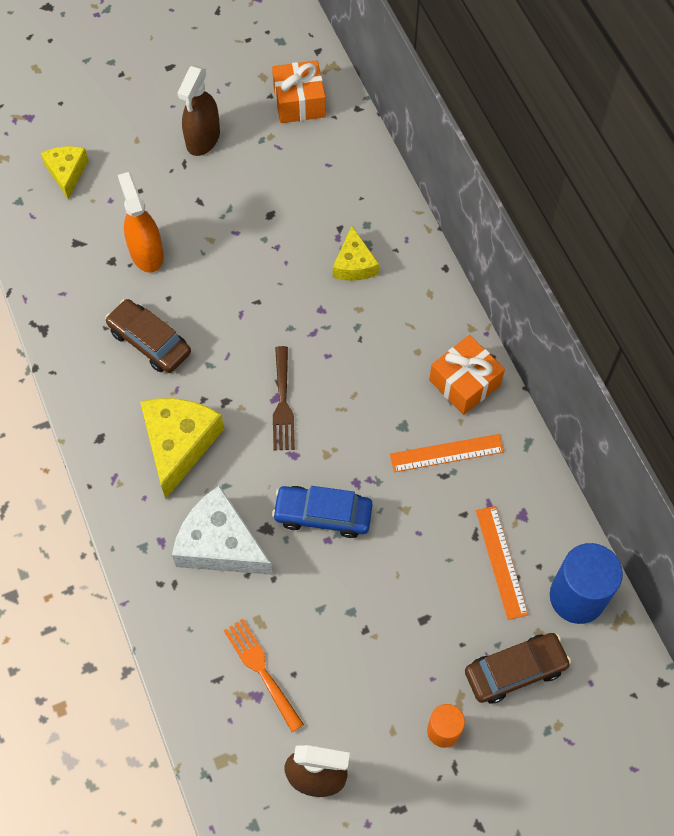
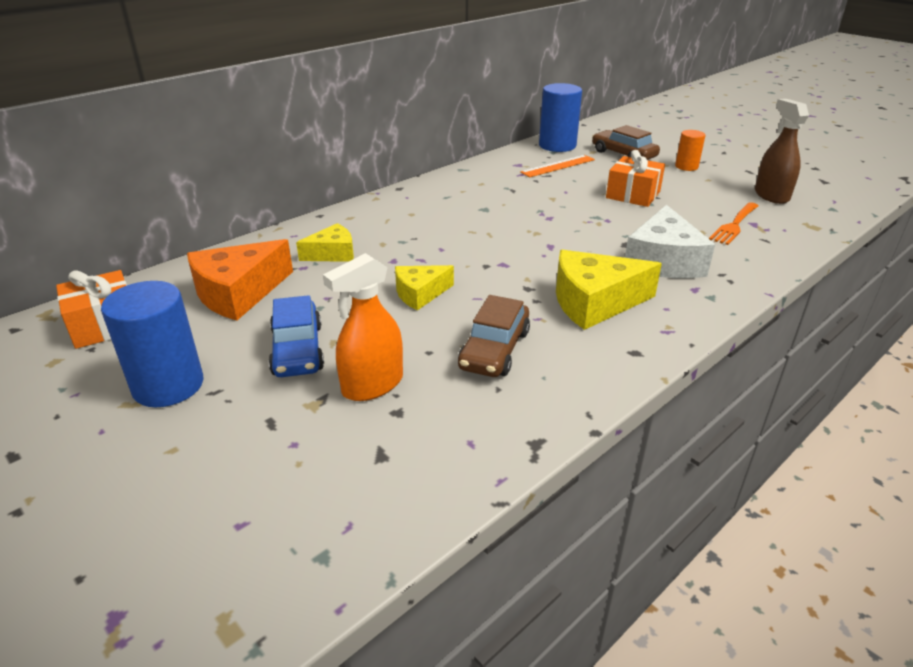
camera: 110 degrees left, 30 degrees down
(67, 172) = (248, 511): yellow cheese -> yellow cheese (420, 294)
(203, 139) = (168, 386): brown spray bottle -> blue cylinder
(283, 403) = (506, 259): brown fork -> none
(311, 187) = (238, 293): none -> orange cheese
(323, 515) = (589, 225): blue car -> blue car (297, 350)
(446, 453) = (493, 191): orange ruler -> none
(464, 382) = (428, 193): orange gift -> orange gift (633, 195)

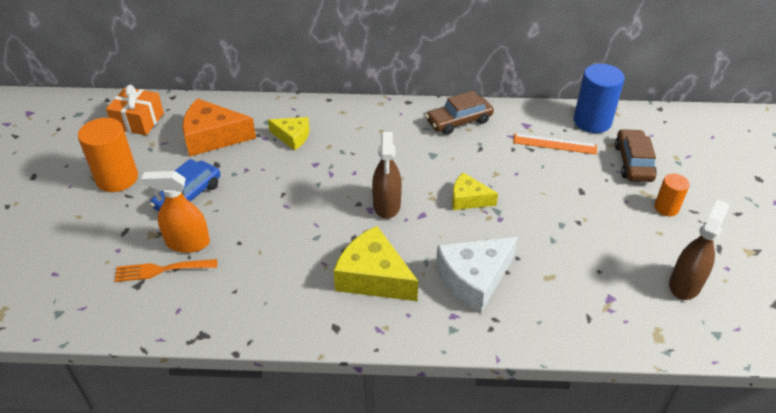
camera: 45 degrees right, 10 degrees up
(168, 386) = (117, 178): blue cylinder -> orange cylinder
(420, 294) = (292, 199): yellow cheese -> yellow cheese (468, 199)
(494, 350) = (269, 266): brown car -> brown car (459, 121)
(511, 254) = (386, 205): none -> brown spray bottle
(633, 195) = (563, 208): orange gift -> none
(734, 225) = (590, 288): orange fork -> orange fork (161, 270)

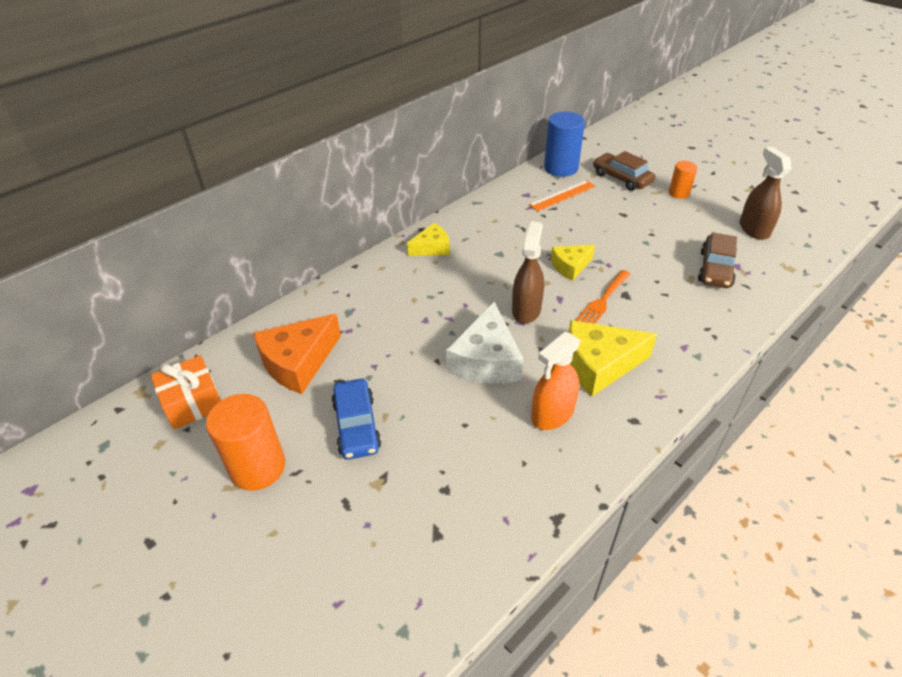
camera: 45 degrees left, 0 degrees up
(161, 270) = (437, 503): orange fork -> orange fork (603, 301)
(187, 243) = (422, 462): orange spray bottle -> orange spray bottle (552, 414)
(292, 137) = (372, 313): yellow cheese -> yellow cheese (432, 248)
(386, 205) = (526, 310): brown spray bottle -> brown spray bottle turned 120 degrees counterclockwise
(459, 121) = (480, 219): brown car -> brown car (715, 269)
(474, 279) = (657, 314): white cheese -> white cheese (486, 360)

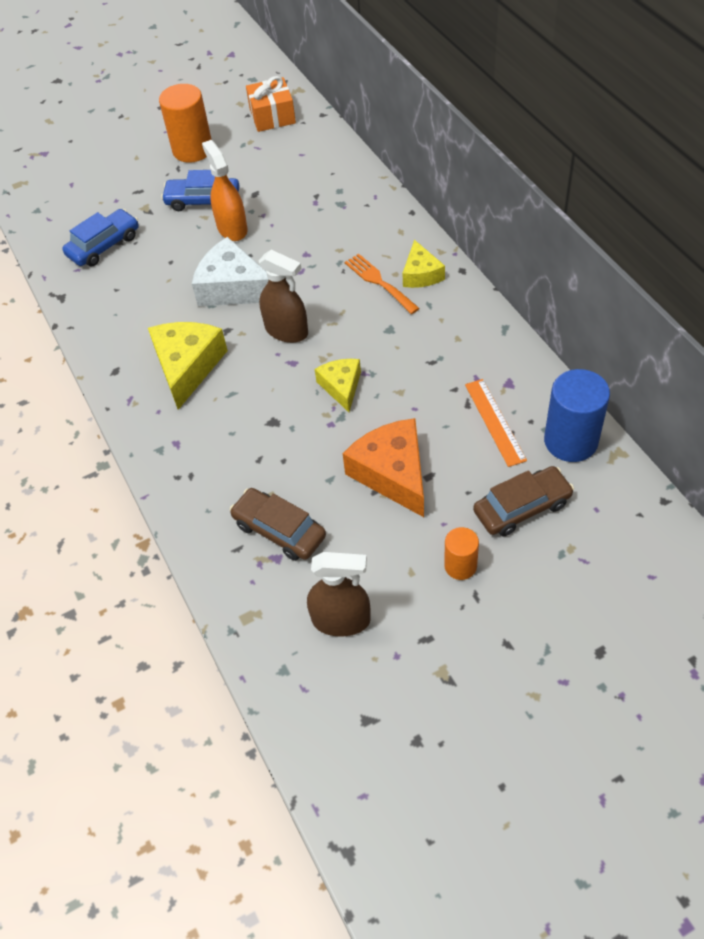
camera: 110 degrees right, 10 degrees up
(298, 362) = (288, 170): orange cheese -> orange cheese (392, 473)
(456, 504) = (104, 245): none -> blue car
(552, 414) = (150, 318): orange spray bottle -> orange spray bottle (232, 228)
(603, 301) = (272, 398): orange fork -> orange fork (379, 282)

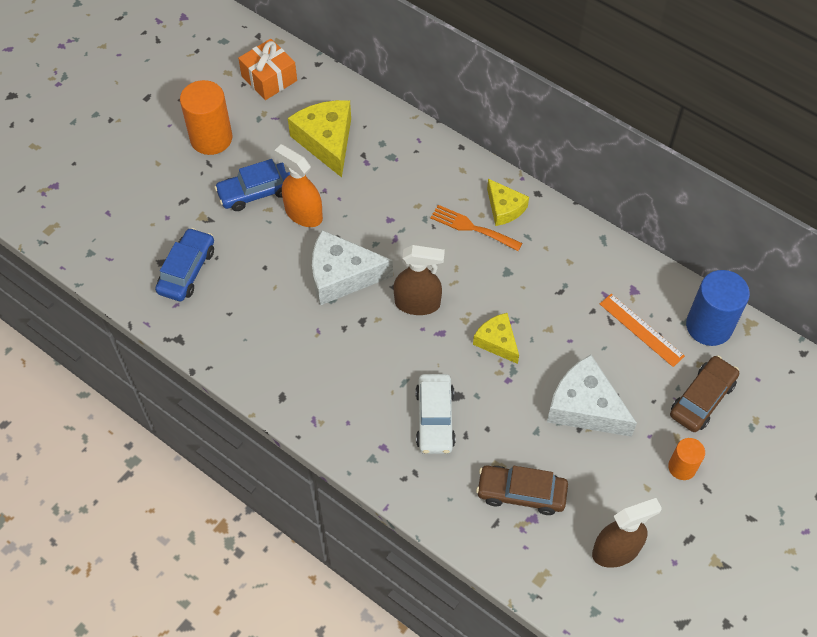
camera: 30 degrees left, 5 degrees up
(187, 366) = (347, 369): yellow cheese -> yellow cheese (326, 141)
(239, 435) = (435, 418): none -> white car
(392, 473) = (584, 407): orange cheese -> white cheese

